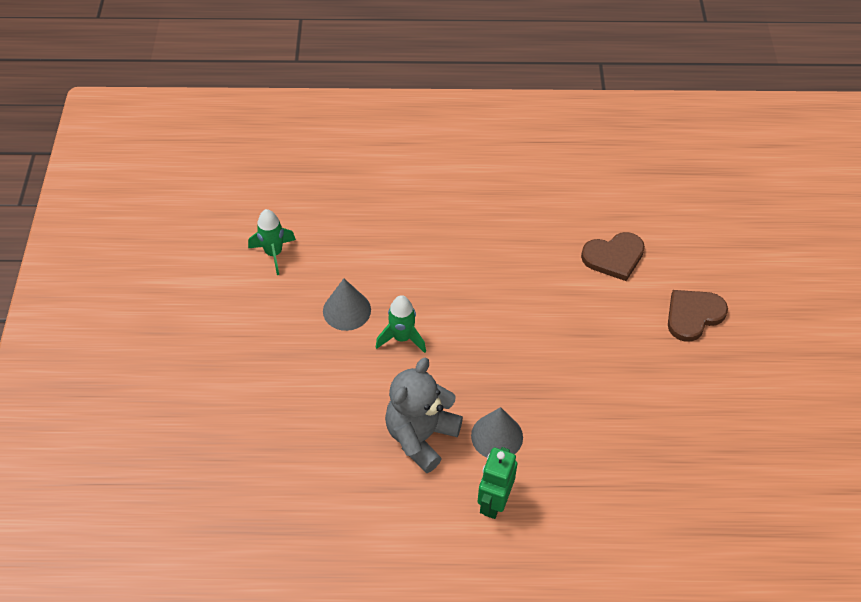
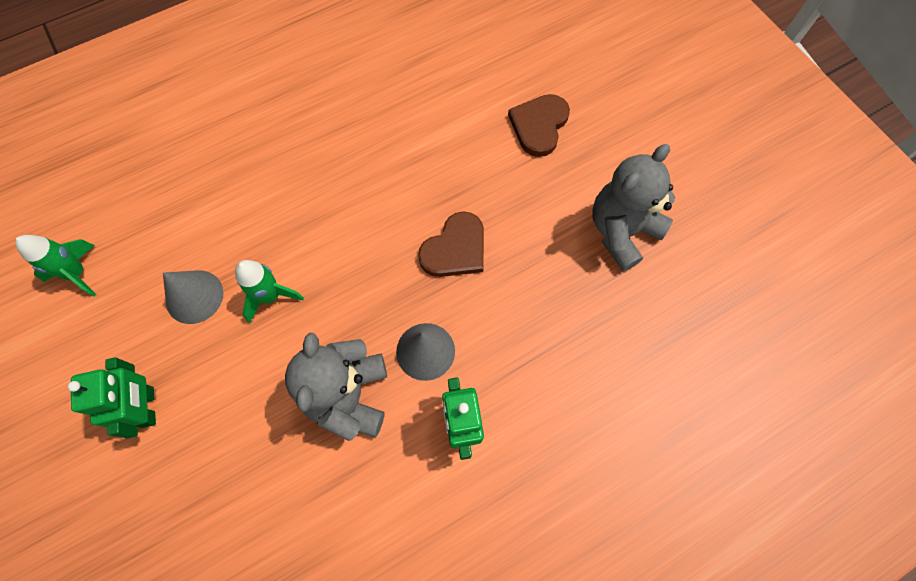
camera: 30 degrees left, 15 degrees up
(275, 369) = (148, 407): none -> green robot
(614, 257) = (435, 103): brown heart -> brown heart (455, 249)
(714, 431) = (621, 231): none -> grey teddy bear

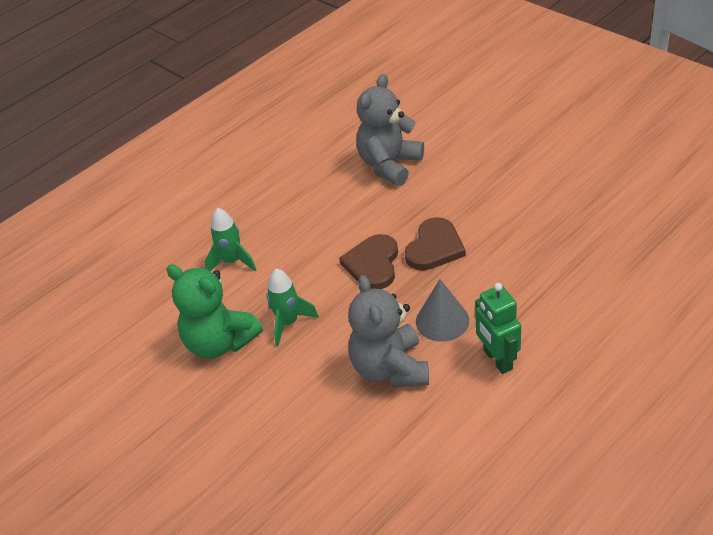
camera: 10 degrees left, 25 degrees down
(77, 273) = (104, 357): green rocket -> green rocket (232, 262)
(148, 407) = (214, 428): green robot -> none
(194, 296) = (219, 342): grey cone -> green teddy bear
(539, 126) = (466, 150): brown heart -> brown heart (373, 264)
(621, 231) = (568, 198): grey teddy bear -> grey teddy bear (389, 165)

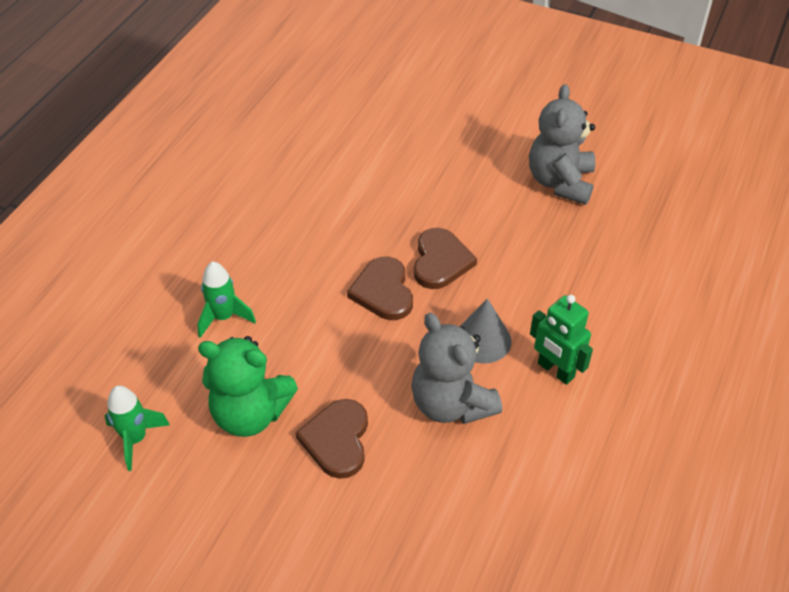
camera: 25 degrees left, 5 degrees up
(280, 378) = (337, 440): none -> brown heart
(288, 323) = (319, 375): green rocket -> green rocket (135, 439)
(389, 165) = (353, 177): grey teddy bear -> grey teddy bear (560, 182)

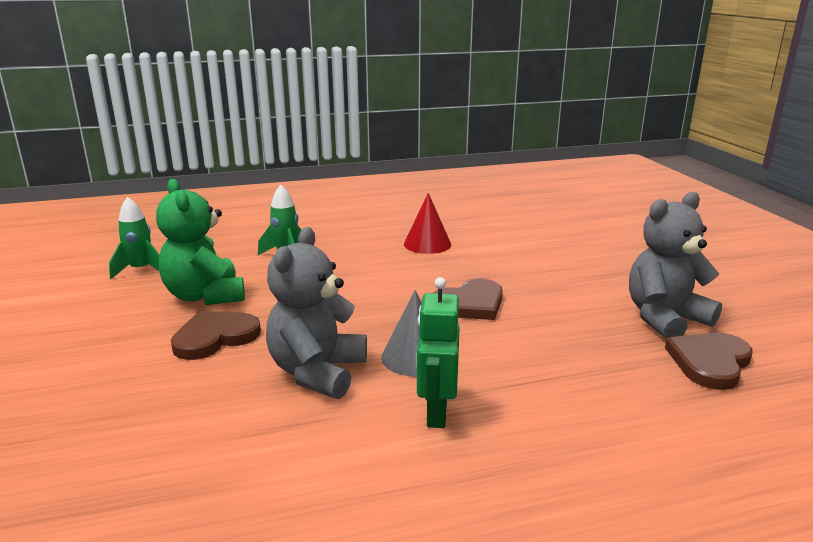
camera: 50 degrees right, 25 degrees down
(310, 214) = (427, 244): none -> red cone
(383, 291) = (398, 295): brown heart -> brown heart (709, 362)

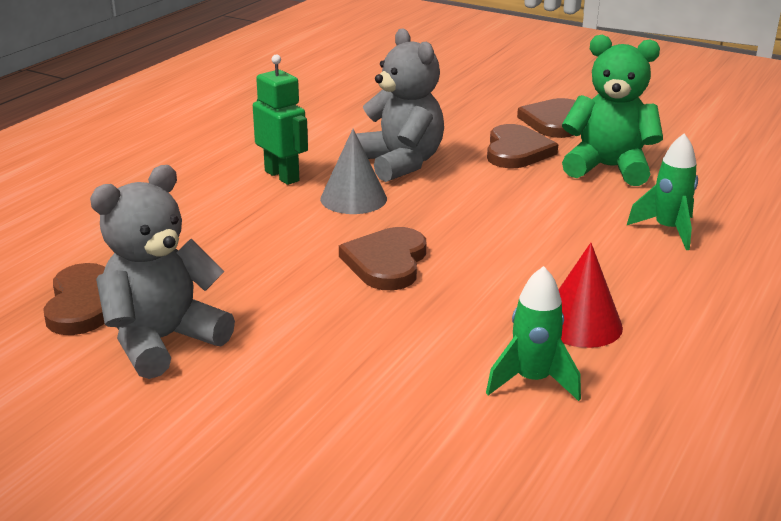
camera: 135 degrees right, 5 degrees up
(112, 349) = (554, 121): none -> brown heart
(141, 270) = (718, 161): green rocket -> green rocket (532, 381)
(664, 318) = (162, 341): grey teddy bear -> grey teddy bear turned 150 degrees counterclockwise

